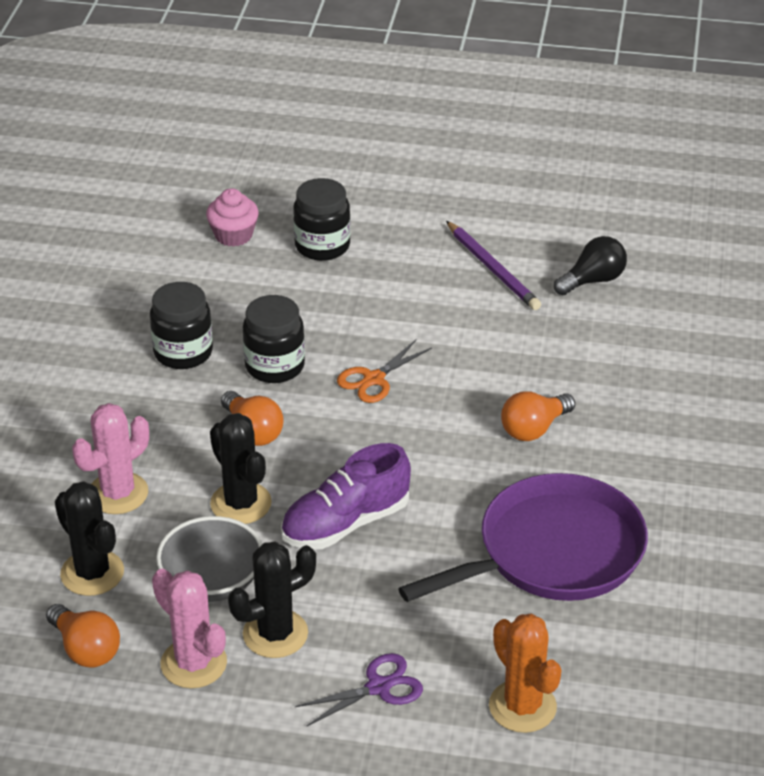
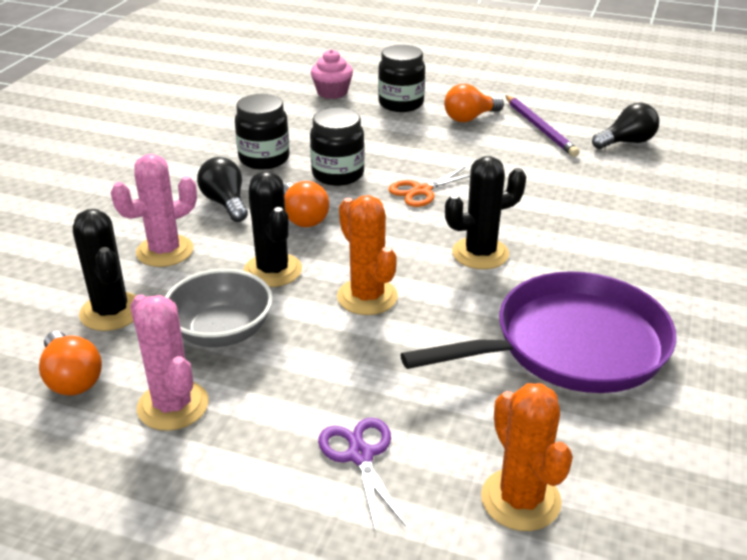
camera: 10 degrees right, 5 degrees down
(160, 422) = (225, 203): none -> black light bulb
(275, 634) = (266, 387): black cactus -> black cactus (480, 253)
(346, 523) = (367, 297): purple shoe -> orange cactus
(378, 687) = (360, 455): purple scissors -> purple scissors turned 90 degrees counterclockwise
(534, 429) = (563, 240): orange light bulb -> orange light bulb (470, 118)

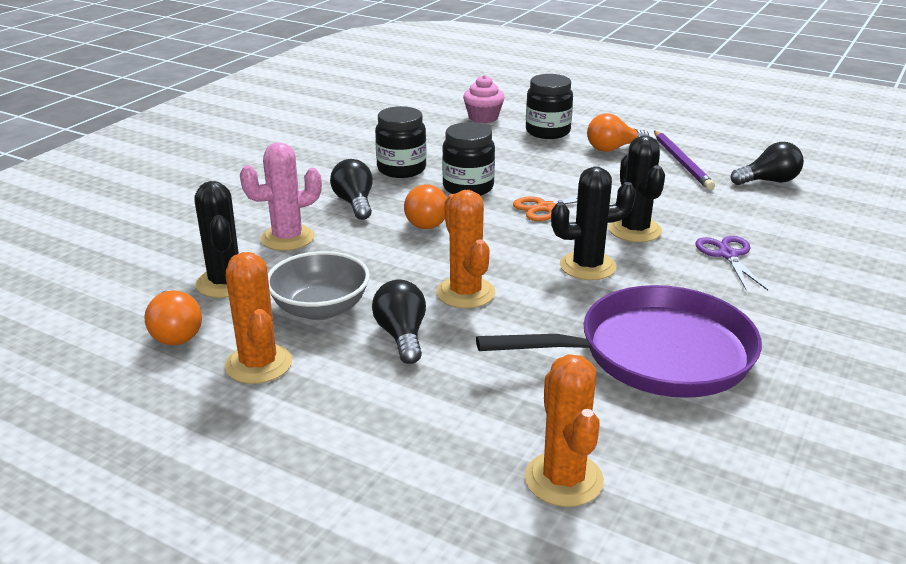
camera: 10 degrees right, 5 degrees down
(173, 405) = (258, 364): pink cactus -> orange cactus
(273, 270) = (382, 263): black cactus -> black cactus (635, 230)
(315, 354) = (402, 336): none -> black light bulb
(360, 455) = (419, 424): purple scissors -> purple scissors (728, 255)

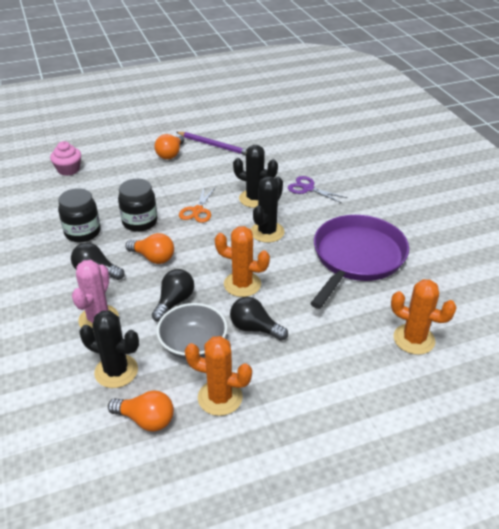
camera: 50 degrees left, 10 degrees up
(547, 132) = (120, 160): black jar -> none
(768, 181) = (264, 136): black light bulb -> black light bulb (174, 302)

